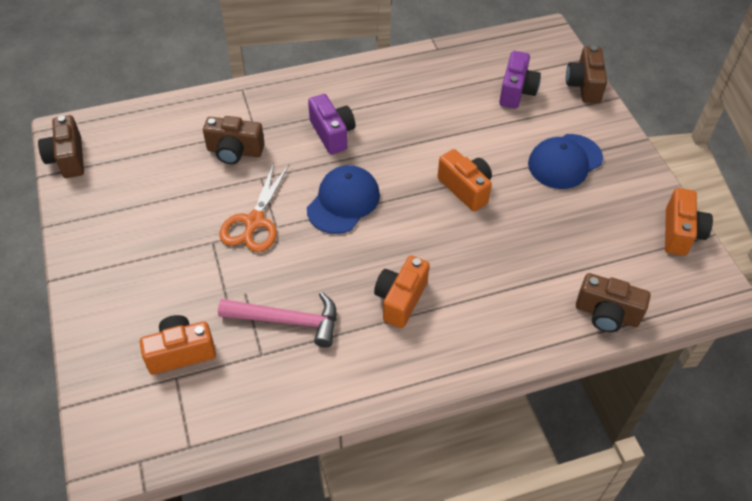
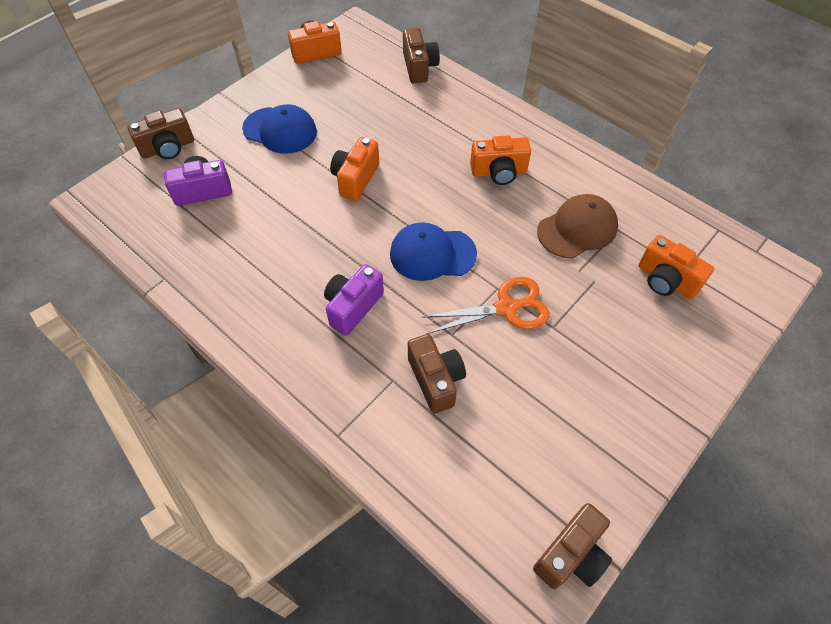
camera: 120 degrees left, 5 degrees up
(287, 321) = (577, 229): pink hammer -> brown cap

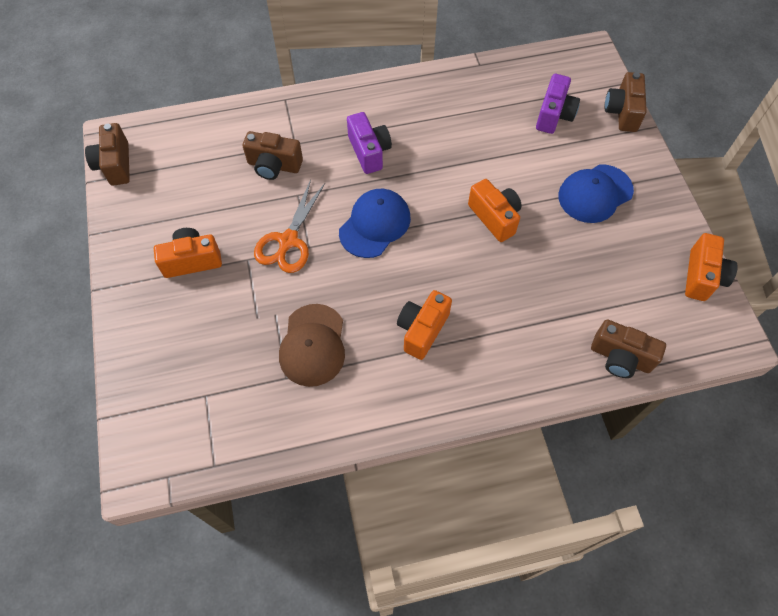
camera: 125 degrees right, 5 degrees up
(666, 280) = (211, 371): orange camera -> orange camera (192, 260)

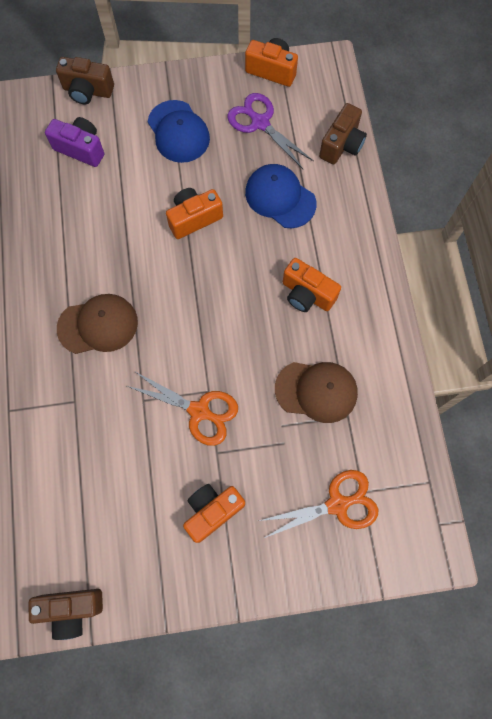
camera: 85 degrees left, 10 degrees up
(192, 260) = (212, 511): orange camera -> orange camera turned 60 degrees clockwise
(193, 371) = (337, 504): none -> orange scissors
(274, 166) = (101, 424): brown camera -> none
(369, 151) = (98, 325): purple camera -> brown cap
(375, 225) = (189, 326): blue cap -> blue cap (280, 197)
(627, 270) = (260, 123): none -> purple scissors

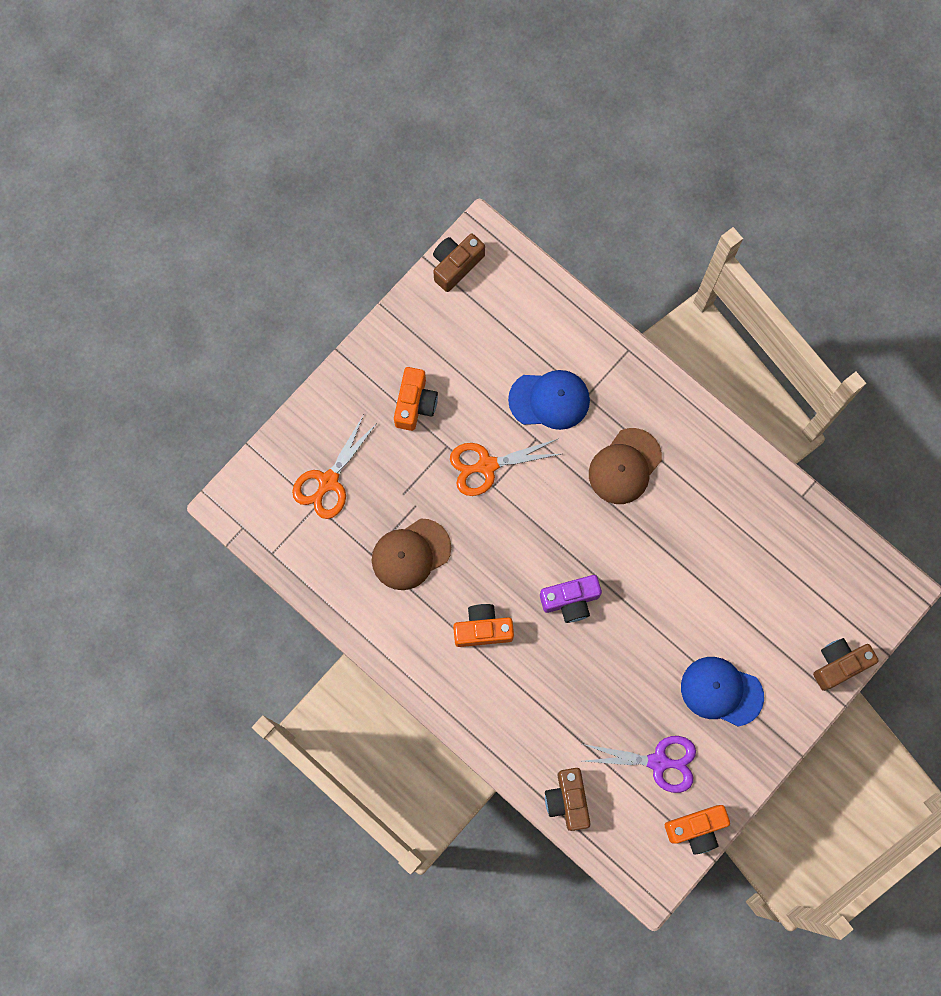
camera: 140 degrees right, 5 degrees up
(81, 149) = (788, 603): purple camera -> purple camera (570, 600)
(194, 218) = (633, 620): orange camera -> none
(280, 197) = (578, 700): blue cap -> blue cap (549, 400)

